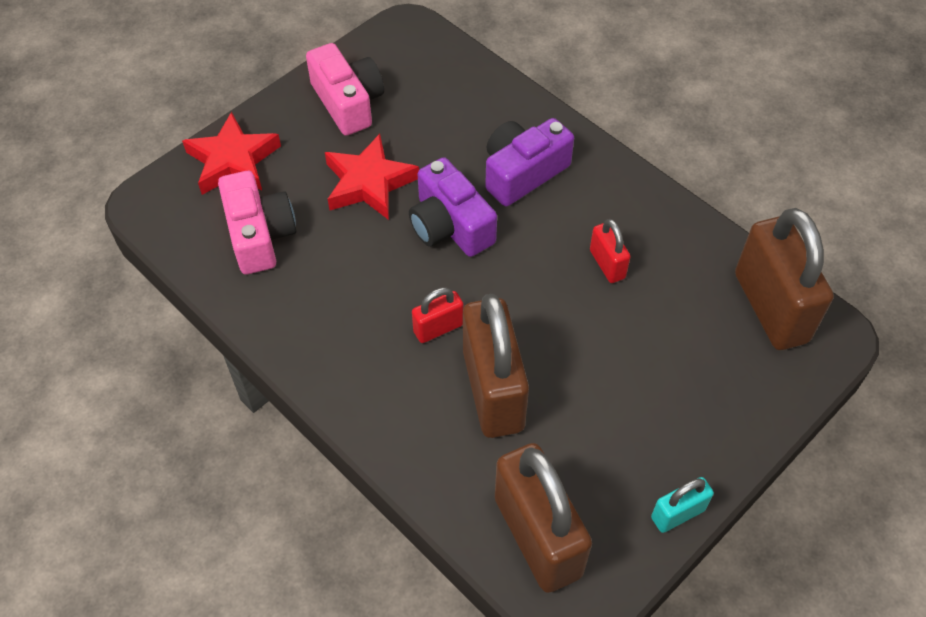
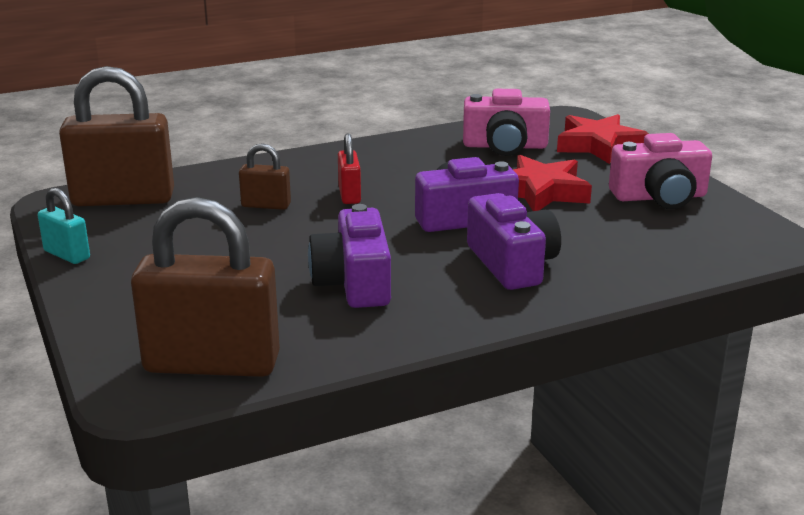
camera: 110 degrees right, 30 degrees down
(493, 390) = (266, 205): brown padlock -> brown padlock, size x0.48
(607, 264) = (354, 282): red padlock -> purple camera
(677, 513) = (67, 255): turquoise padlock -> turquoise padlock turned 45 degrees counterclockwise

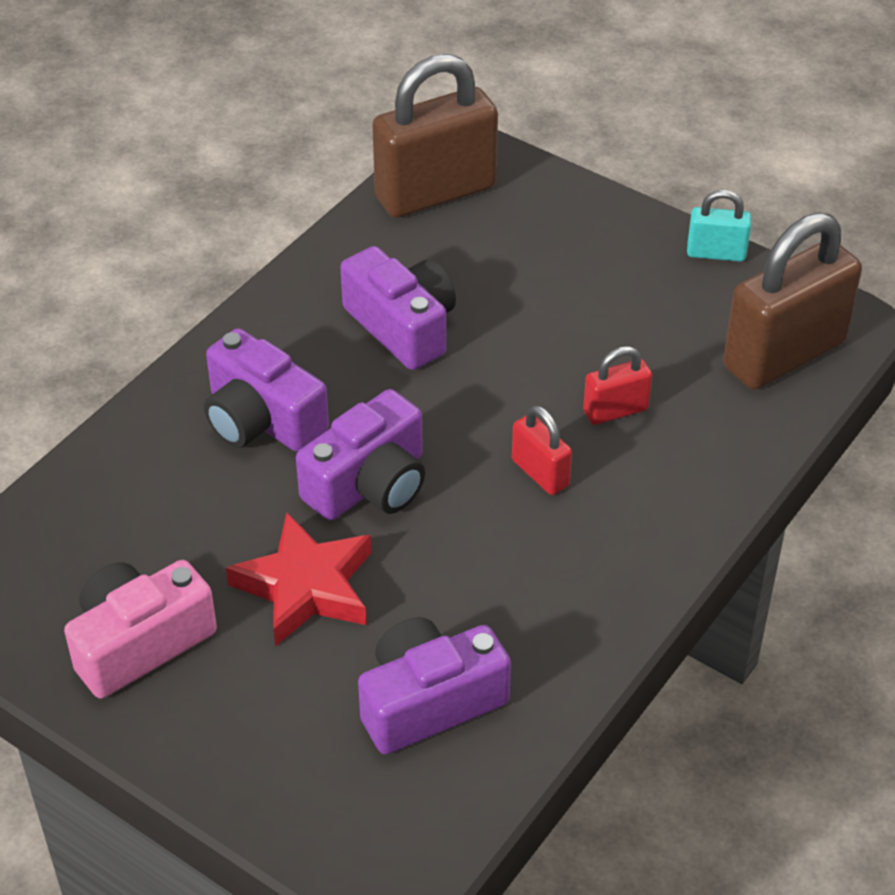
camera: 150 degrees right, 20 degrees up
(266, 205) = (615, 411): brown padlock -> red padlock
(505, 146) = (429, 702): pink camera -> purple camera
(599, 145) = (285, 773): red star -> none

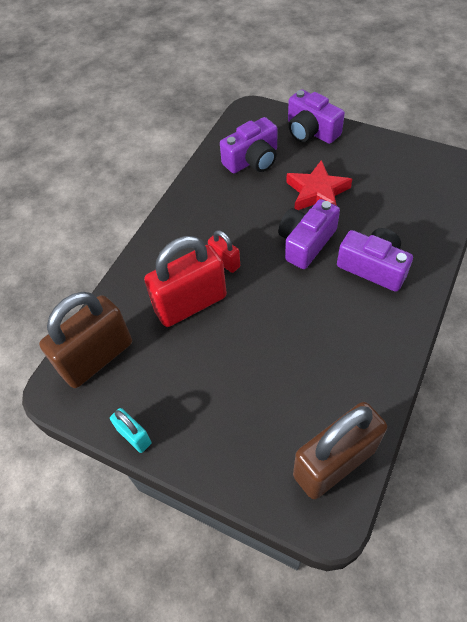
camera: 175 degrees right, 10 degrees up
(139, 643) = (375, 161): pink camera -> none
(402, 326) = (320, 340): purple camera -> purple camera (311, 131)
(615, 411) = (191, 304): red padlock -> red padlock, size x2.09
(716, 253) = (134, 436): turquoise padlock -> turquoise padlock turned 45 degrees clockwise

